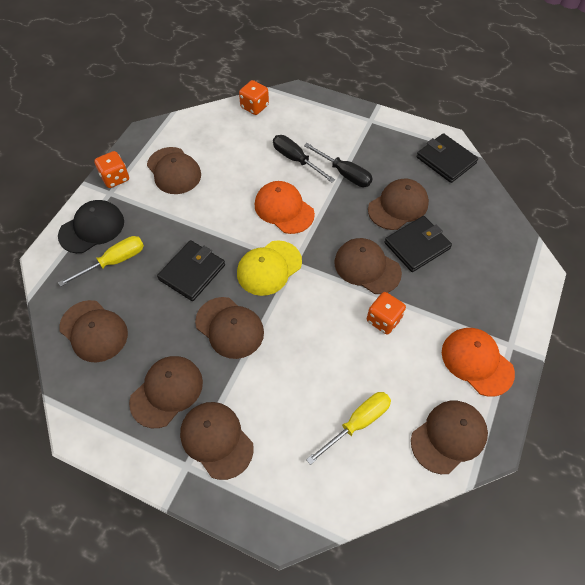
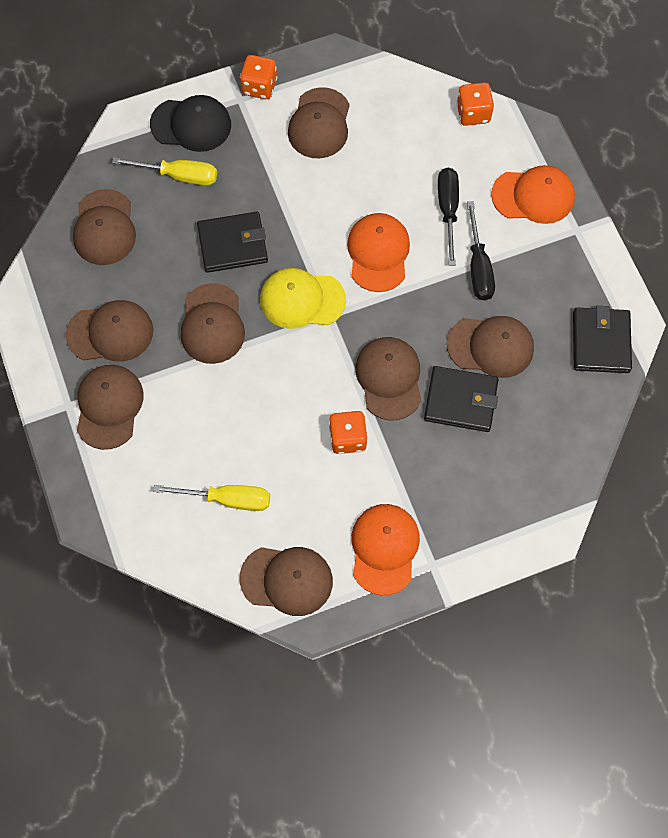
camera: 45 degrees right, 10 degrees up
(331, 121) = (533, 196): none -> orange cap

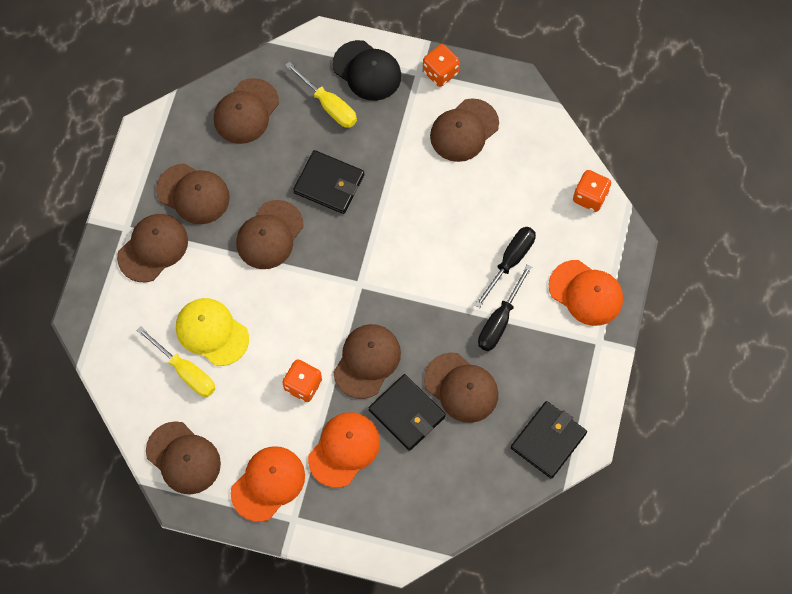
camera: 35 degrees right, 0 degrees up
(302, 300) = (348, 259): yellow cap -> yellow cap (212, 332)
(378, 253) = (431, 260): orange cap -> orange cap (344, 449)

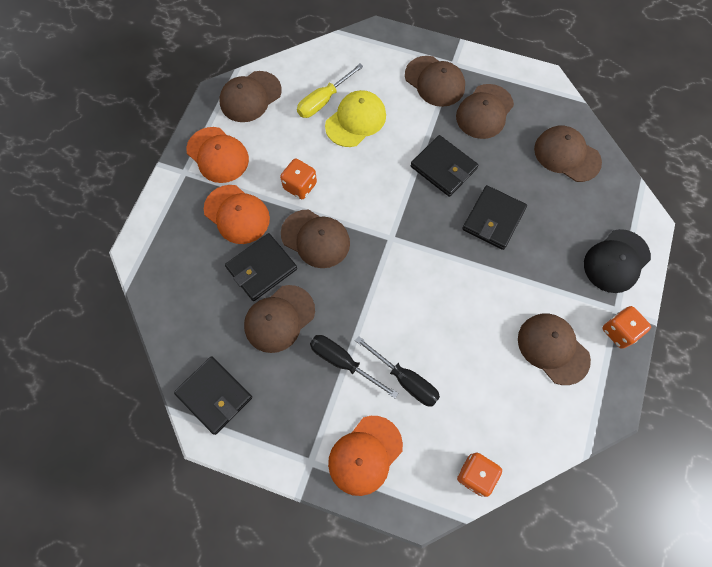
camera: 95 degrees right, 0 degrees up
(270, 235) = (443, 168): brown cap -> black wallet
(329, 105) = (576, 224): yellow screwdriver -> none

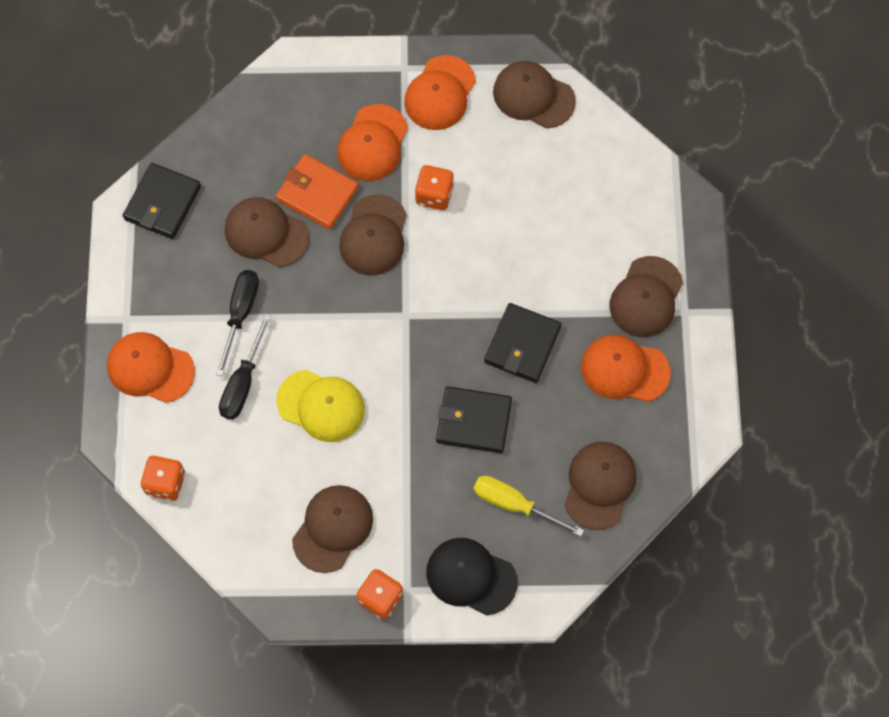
camera: 70 degrees right, 0 degrees up
(261, 268) = (317, 193): black wallet -> orange wallet
(323, 101) = (562, 178): yellow screwdriver -> yellow screwdriver (514, 504)
(355, 120) = (549, 224): yellow cap -> yellow cap (321, 405)
(484, 111) = (624, 370): brown cap -> orange cap

